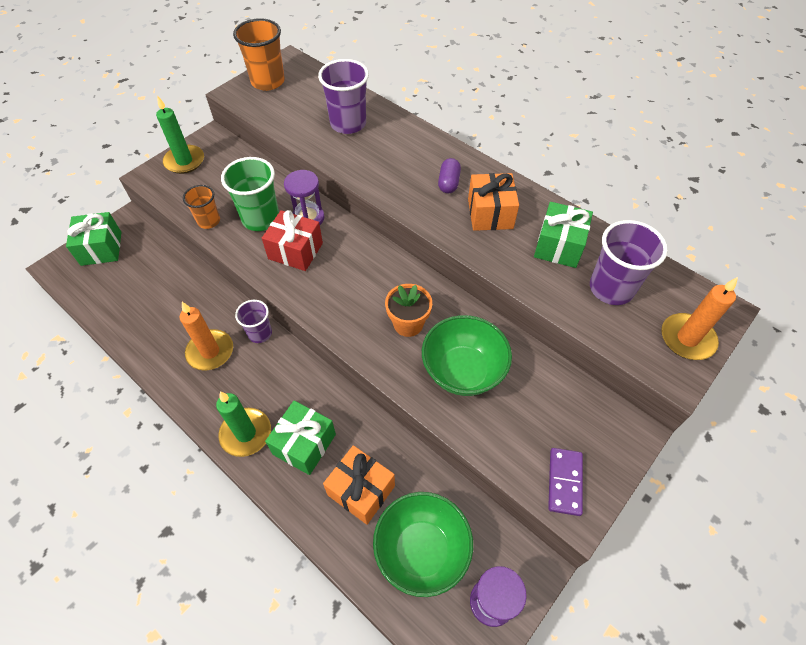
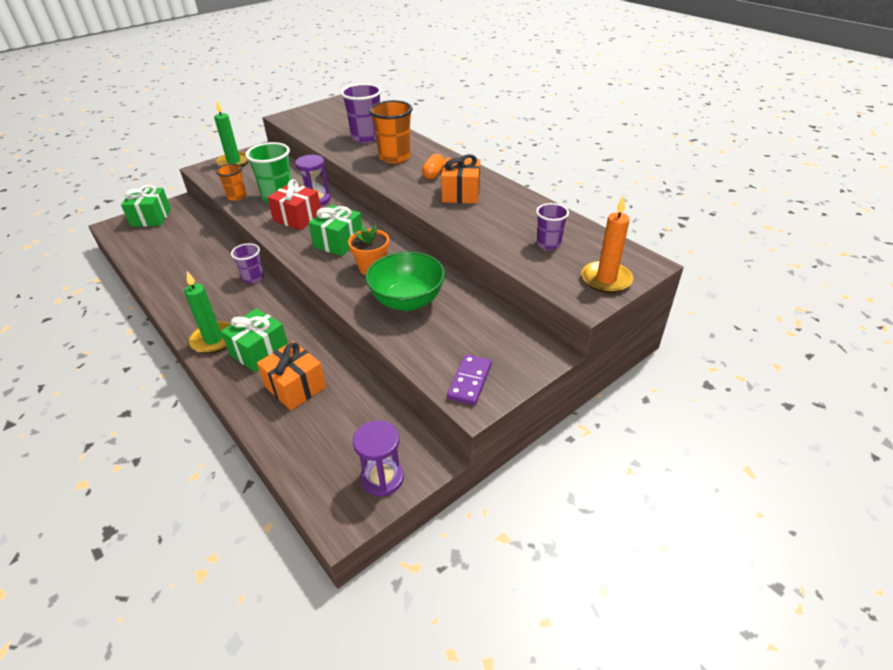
camera: 10 degrees right, 15 degrees down
(210, 351) = (208, 286): orange candle -> none
(268, 81) = (313, 112): orange cup -> orange cup (394, 157)
(422, 550) = (332, 434): green bowl -> none
(448, 183) = (433, 174): purple capsule -> orange capsule
(559, 246) = (512, 216): green gift -> green gift (339, 242)
(611, 288) = (548, 244): purple cup -> purple cup, size x0.60

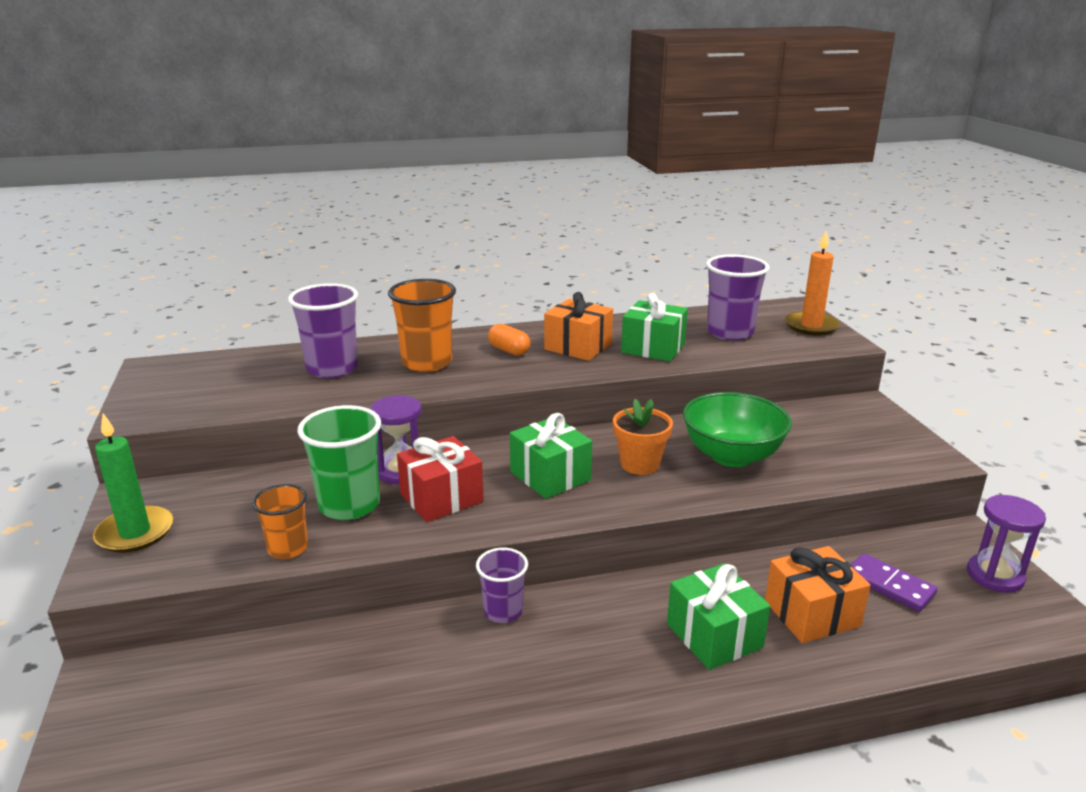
camera: 65 degrees left, 15 degrees down
(151, 218) = (113, 733): green gift -> green gift (653, 348)
(213, 340) = (656, 684): green candle -> none
(470, 381) = (900, 453): purple domino -> purple domino (889, 585)
(548, 244) = (730, 332): purple cup -> purple cup, size x1.65

